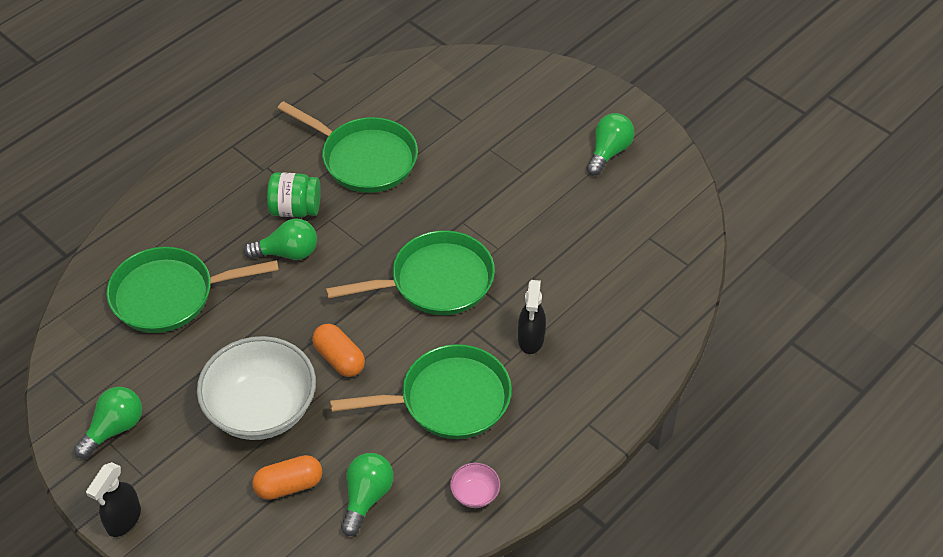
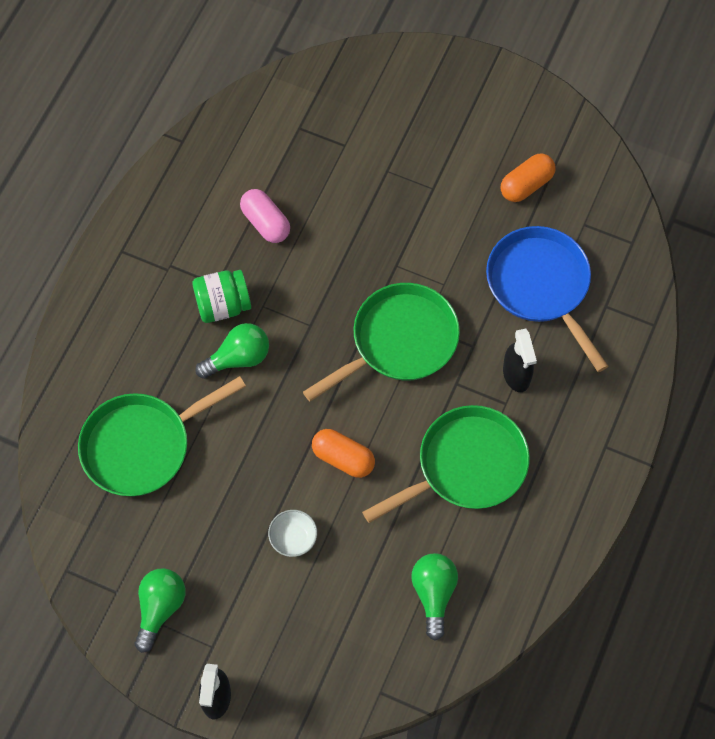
camera: 20 degrees left, 15 degrees up
(261, 409) = (293, 538): white bowl -> white bowl, size x0.41
(289, 485) = (356, 607): orange capsule -> orange capsule (526, 185)
(364, 158) = (265, 223): green pan -> pink capsule
(475, 494) = (531, 555): pink bowl -> none
(586, 275) = (541, 286): none -> blue pan
(608, 152) = (507, 137): green light bulb -> none

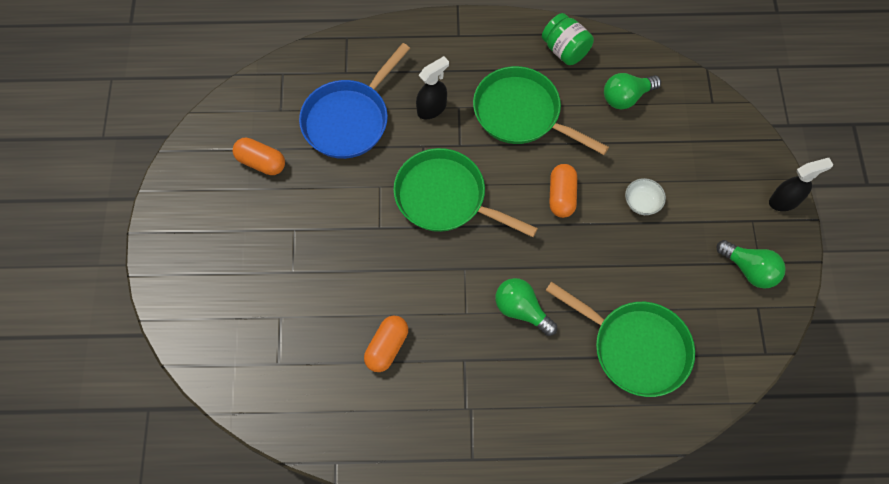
camera: 115 degrees left, 0 degrees up
(160, 608) = (749, 270): green light bulb -> green light bulb turned 135 degrees counterclockwise
(223, 305) = (481, 345): green jar -> green jar (565, 50)
(265, 223) = (387, 347): pink capsule -> orange capsule

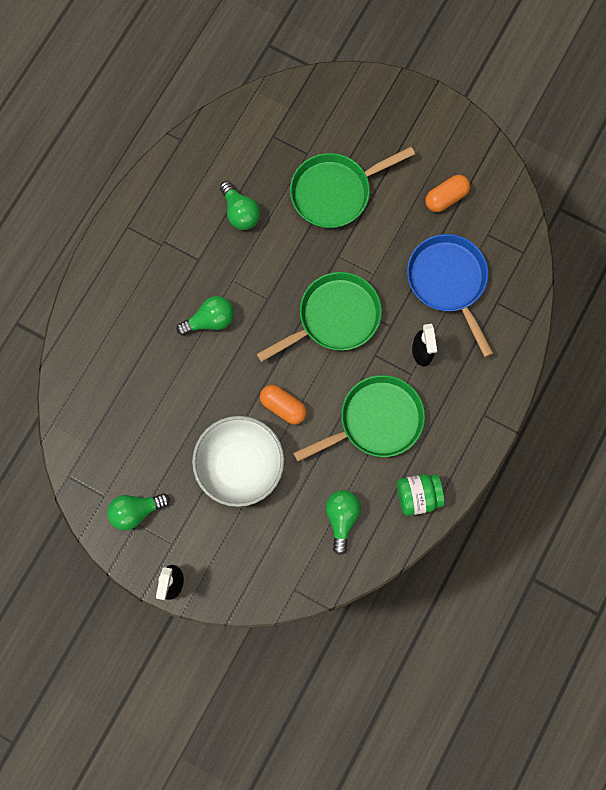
camera: 120 degrees right, 10 degrees up
(387, 347) = (240, 212): orange capsule -> green light bulb
(635, 347) = (132, 384): green pan -> green pan (335, 192)
(642, 203) = (240, 466): white bowl -> white bowl, size x2.43

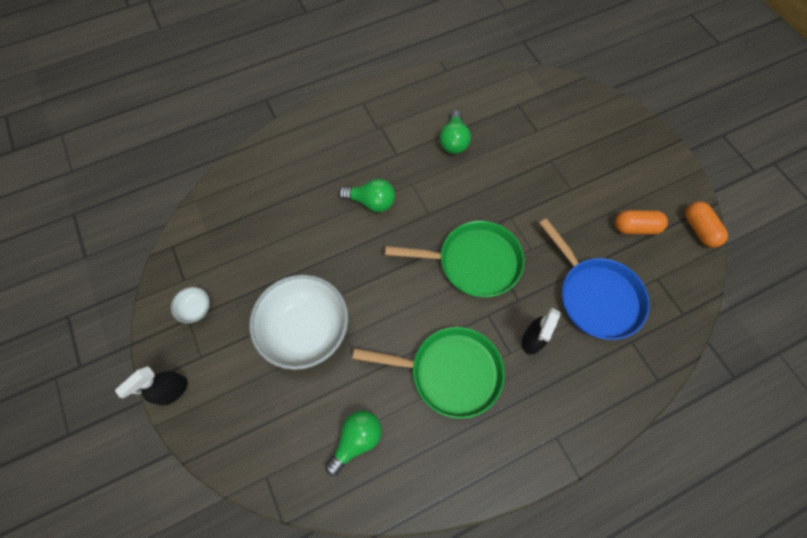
camera: 35 degrees right, 10 degrees down
(136, 511) = (196, 309): green light bulb -> white bowl
(283, 407) = (378, 306): orange capsule -> orange capsule (699, 229)
(335, 192) = (541, 169): green pan -> none
(418, 496) = (441, 471): green jar -> none
(448, 282) = (595, 296): blue pan -> blue pan turned 135 degrees clockwise

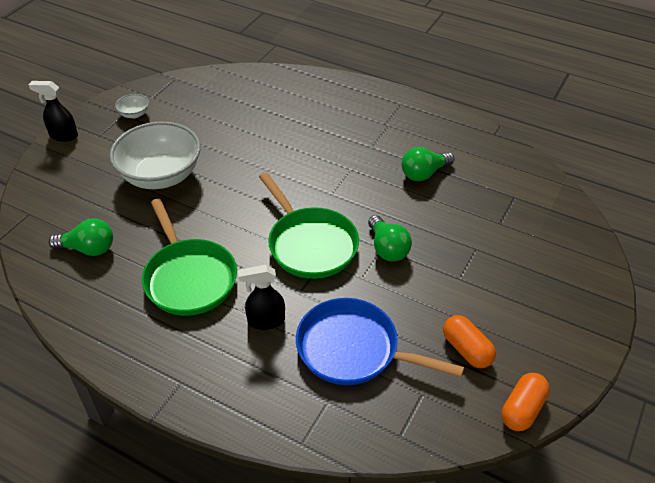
camera: 55 degrees right, 20 degrees down
(371, 202) = (309, 155): green light bulb -> green light bulb (387, 248)
(595, 296) = (354, 349): blue pan -> blue pan turned 90 degrees clockwise

